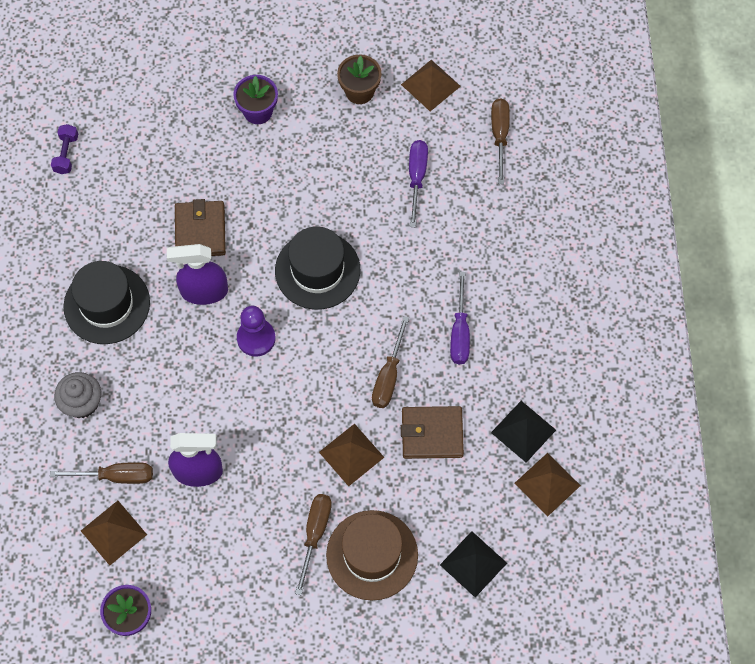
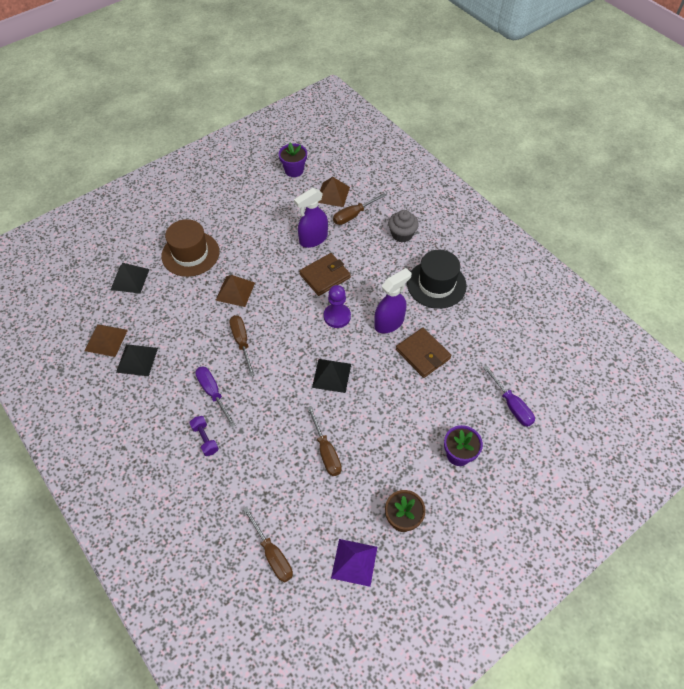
camera: 145 degrees right, 10 degrees down
(66, 154) = (545, 348): purple dumbbell -> purple dumbbell (205, 439)
(315, 534) = (228, 246): brown screwdriver -> brown screwdriver (326, 451)
(317, 270) = (331, 375): black hat -> black pyramid
(416, 178) = (312, 478): purple screwdriver -> purple screwdriver (511, 405)
(430, 85) = (354, 562): brown pyramid -> purple pyramid
(432, 434) = (194, 327): brown wallet -> brown wallet (325, 276)

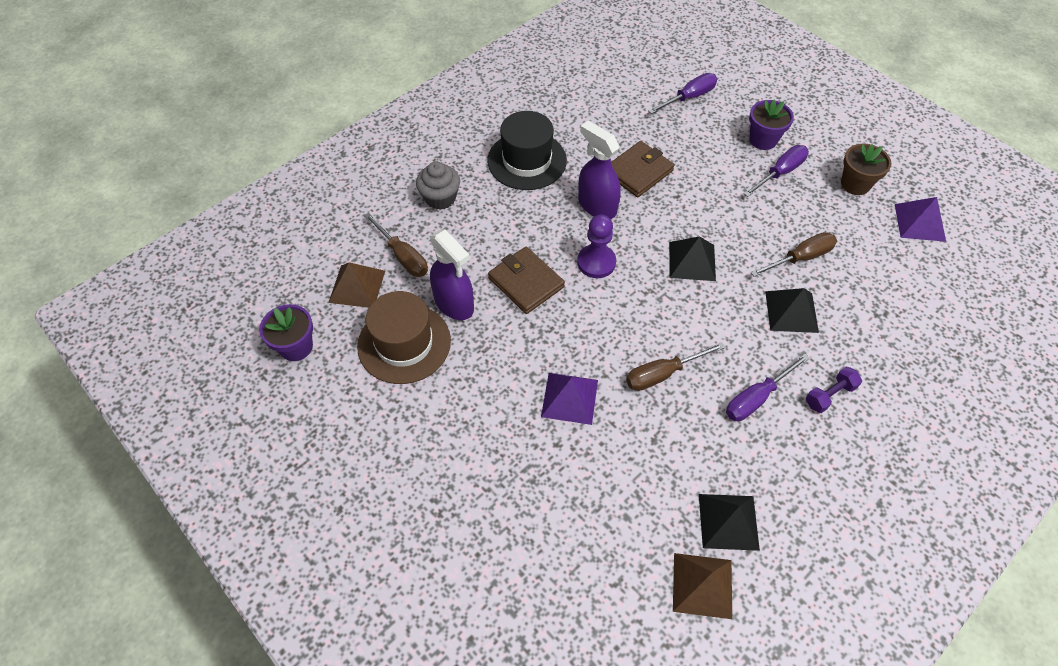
camera: 95 degrees left, 0 degrees up
(130, 279) = (565, 578): black pyramid -> black pyramid (791, 311)
(190, 254) = (497, 483): brown hat -> brown hat (404, 343)
(235, 291) = (569, 398): brown pyramid -> purple pyramid
(272, 554) = (945, 298): brown screwdriver -> none
(418, 459) = (780, 173): none -> purple screwdriver

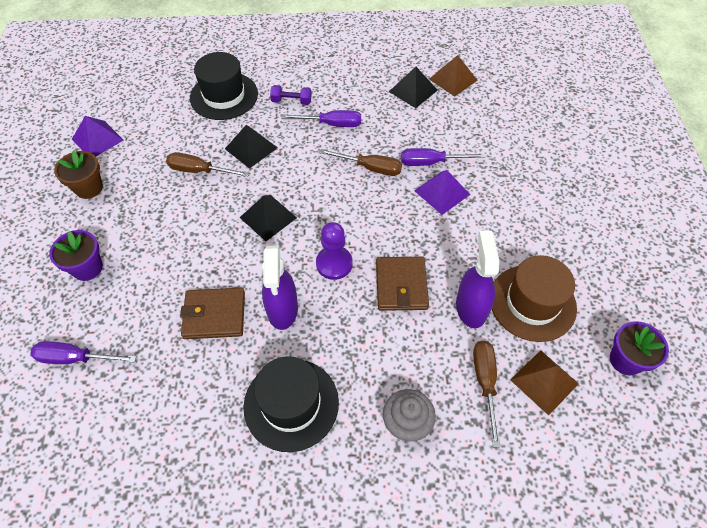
camera: 140 degrees left, 0 degrees up
(780, 173) = (119, 233): purple screwdriver -> purple screwdriver (431, 162)
(897, 348) = (224, 96): none -> black hat

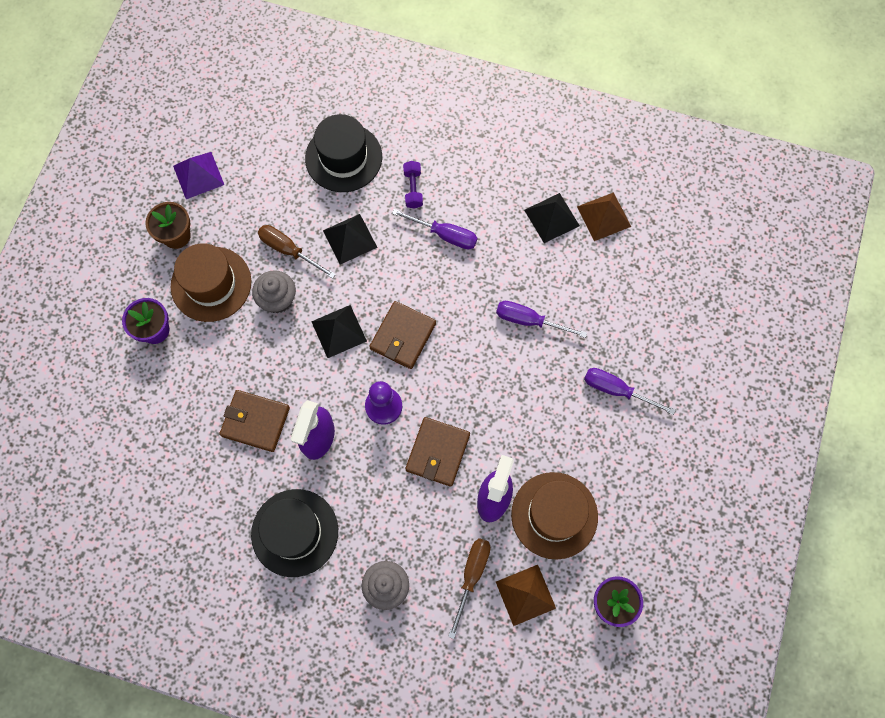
camera: 20 degrees right, 15 degrees up
(75, 358) = (124, 421): purple screwdriver -> purple screwdriver (616, 390)
(133, 215) = (211, 284): none -> brown hat
(201, 209) = (277, 299): none -> grey cupcake
(291, 101) = (413, 189): purple dumbbell -> purple dumbbell turned 60 degrees clockwise
(328, 204) = (403, 336): none -> brown wallet
(370, 168) = (463, 306): brown screwdriver -> none
(442, 192) = (523, 361): purple pyramid -> none

